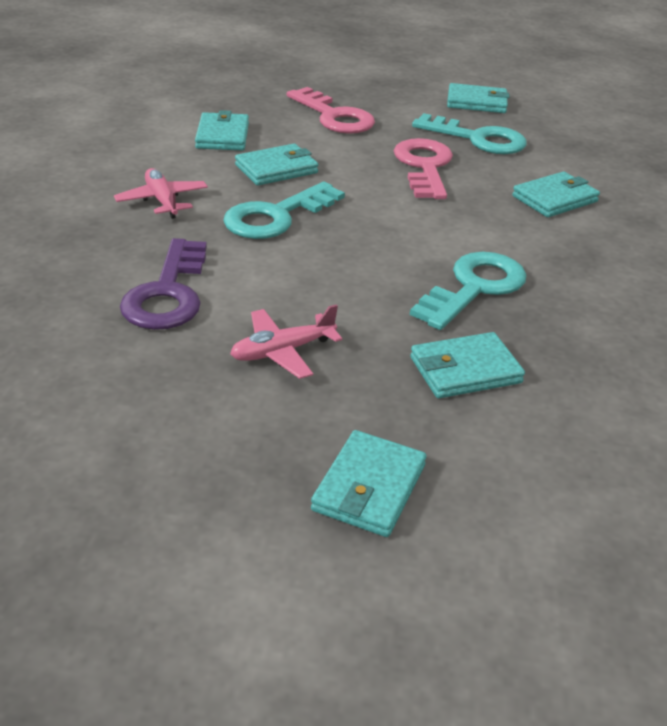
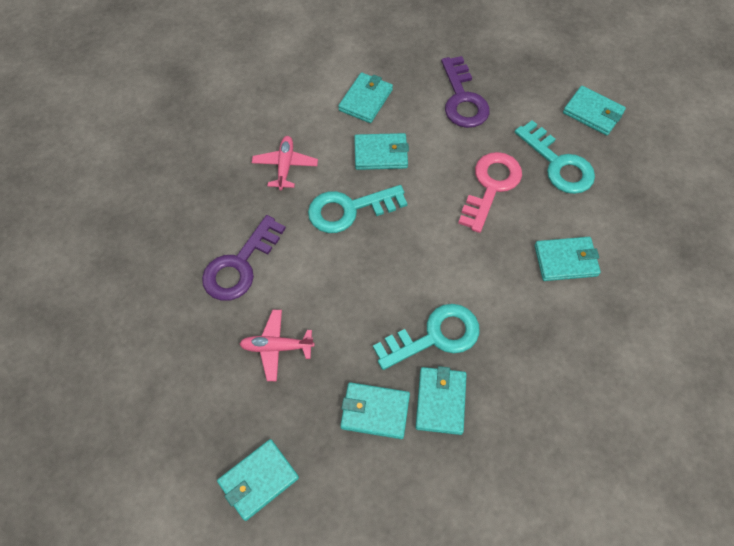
camera: 30 degrees right, 25 degrees up
(334, 117) = (462, 99): pink key -> purple key
(534, 337) = (440, 401): none -> turquoise wallet

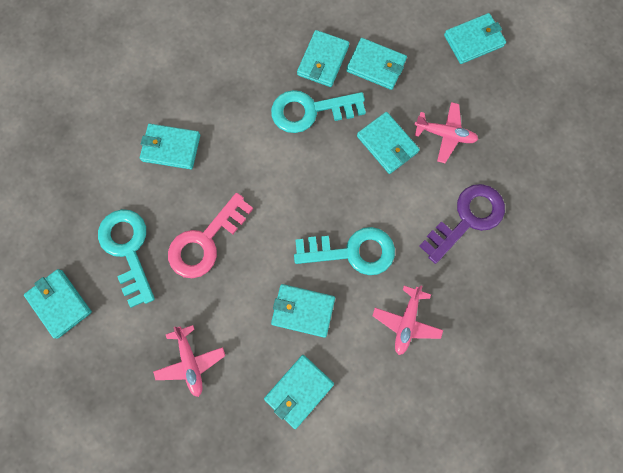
camera: 165 degrees left, 15 degrees up
(339, 320) = (387, 144): none -> turquoise wallet
(462, 99) = (191, 361): purple key -> pink plane

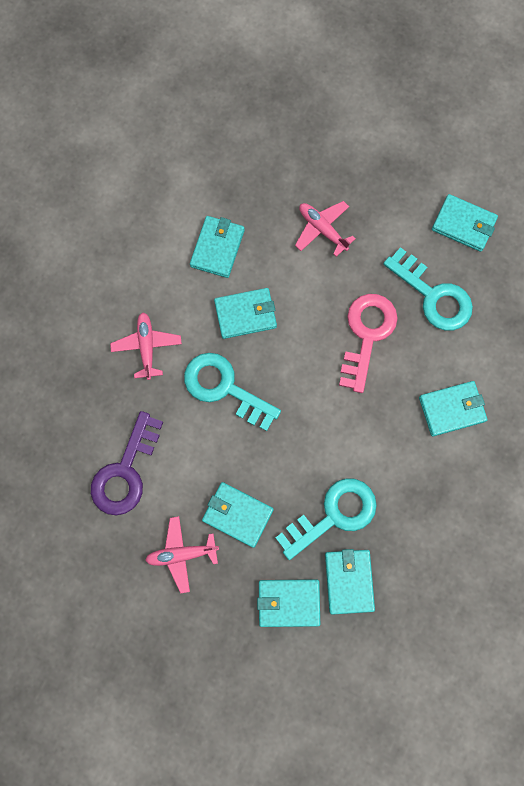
camera: 155 degrees right, 0 degrees up
(352, 251) = (224, 388): turquoise key -> turquoise key turned 60 degrees clockwise
(473, 40) = (193, 688): turquoise wallet -> none

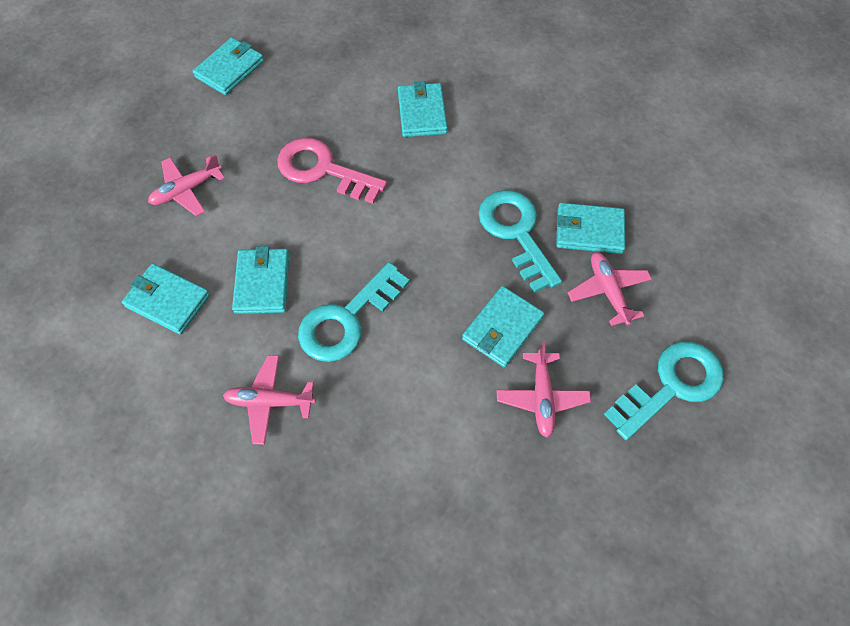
camera: 80 degrees left, 15 degrees down
(125, 471) = (428, 451): purple key -> none
(289, 602) = (608, 291): turquoise wallet -> pink plane
(433, 296) = (297, 107): turquoise key -> turquoise key (671, 385)

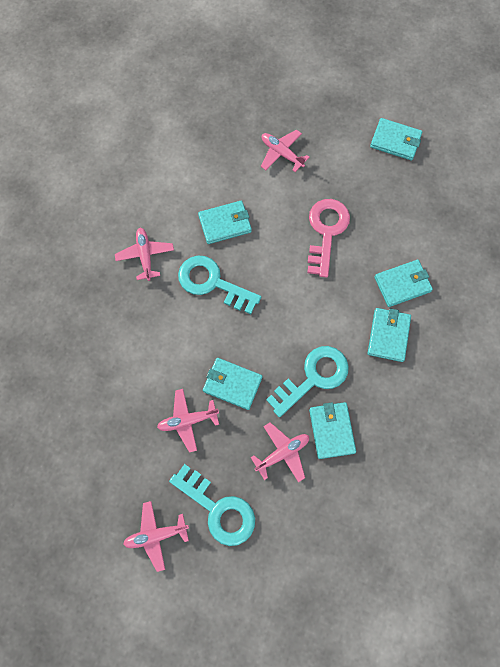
camera: 75 degrees right, 10 degrees up
(168, 301) = (197, 174): turquoise wallet -> turquoise wallet (388, 335)
(698, 476) = (156, 535): none -> pink plane

